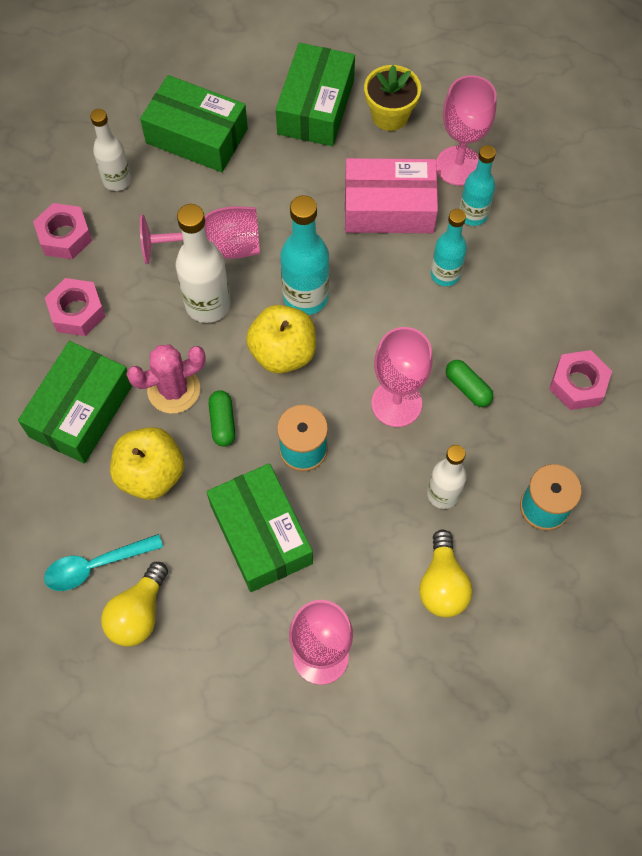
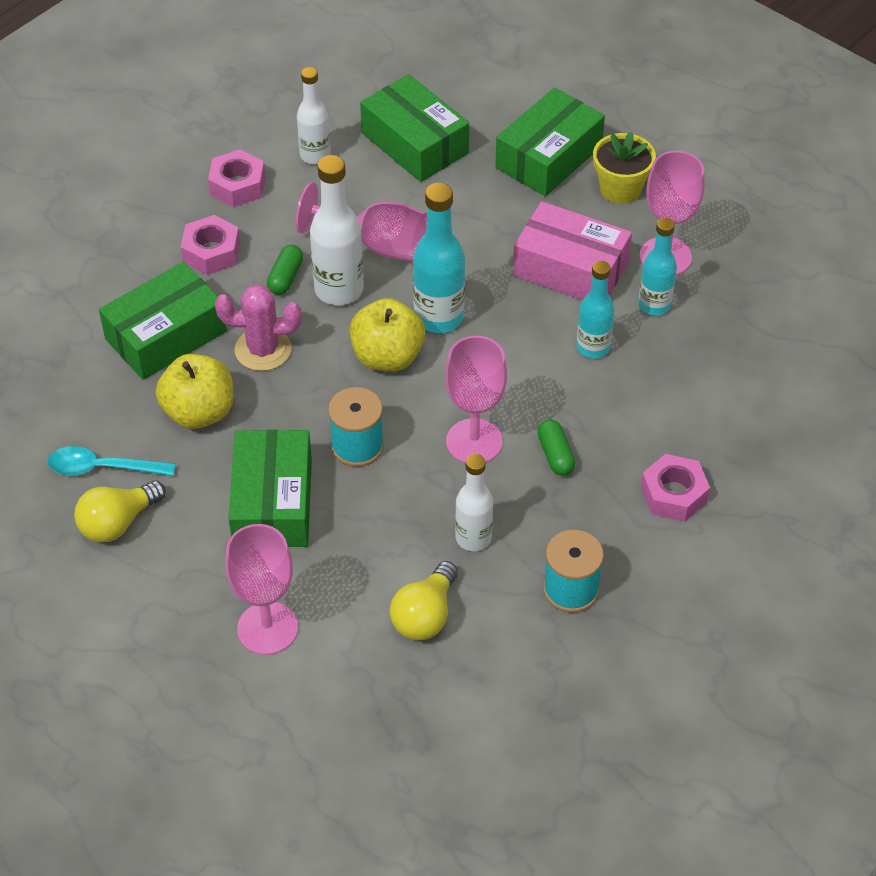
camera: 25 degrees right, 15 degrees down
(222, 422) = (293, 394): green capsule -> green capsule (285, 277)

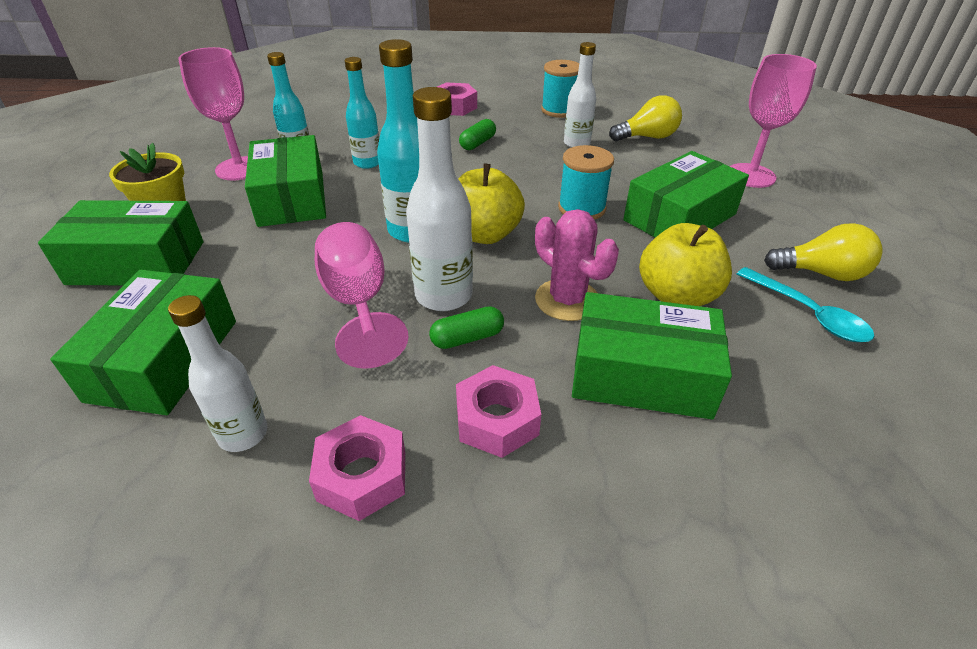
camera: 130 degrees left, 10 degrees down
(474, 441) = (509, 170): pink goblet -> none
(570, 269) = (292, 198): pink box -> green box

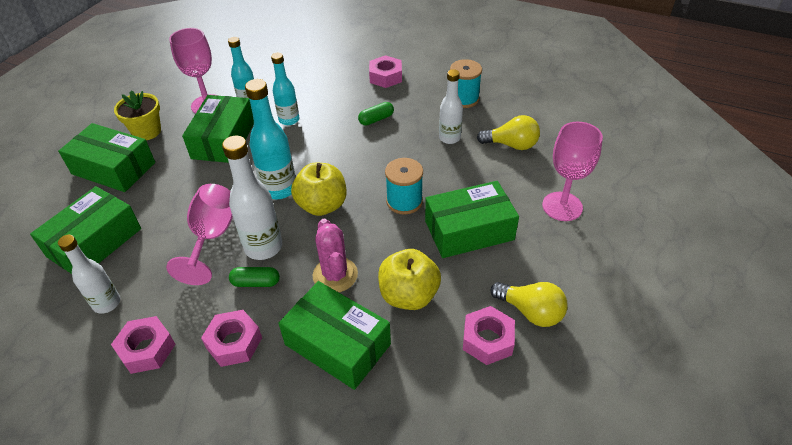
camera: 25 degrees right, 5 degrees up
(808, 313) = (487, 340): turquoise spoon -> pink nut

